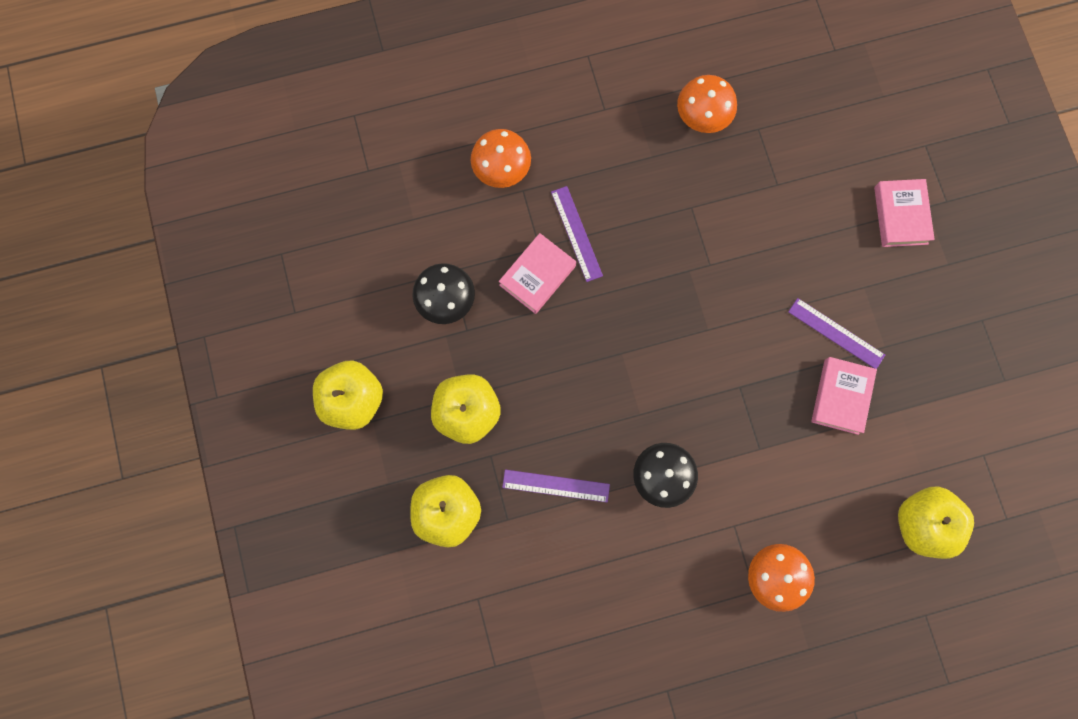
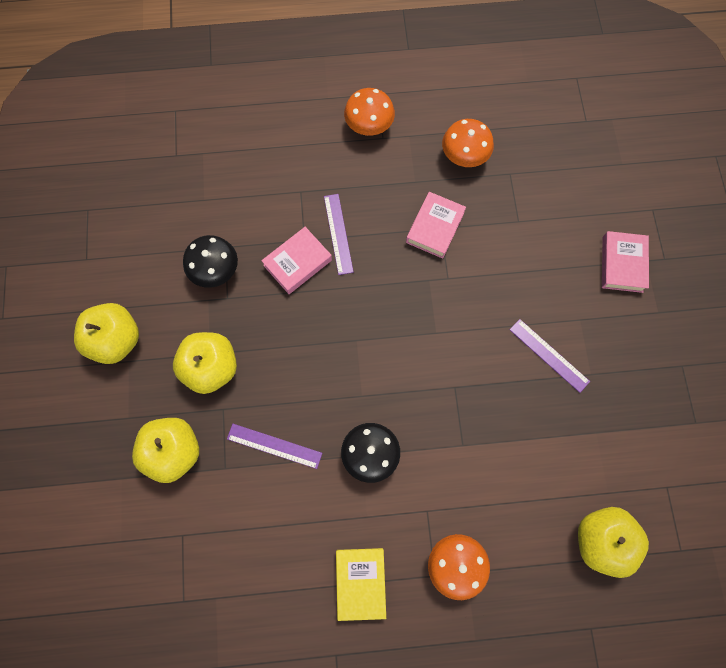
camera: 10 degrees right, 5 degrees down
(501, 169) = (286, 171): orange mushroom -> orange mushroom (369, 126)
(678, 613) = (360, 582): none -> yellow book
(841, 396) = (544, 411): pink book -> pink book (435, 227)

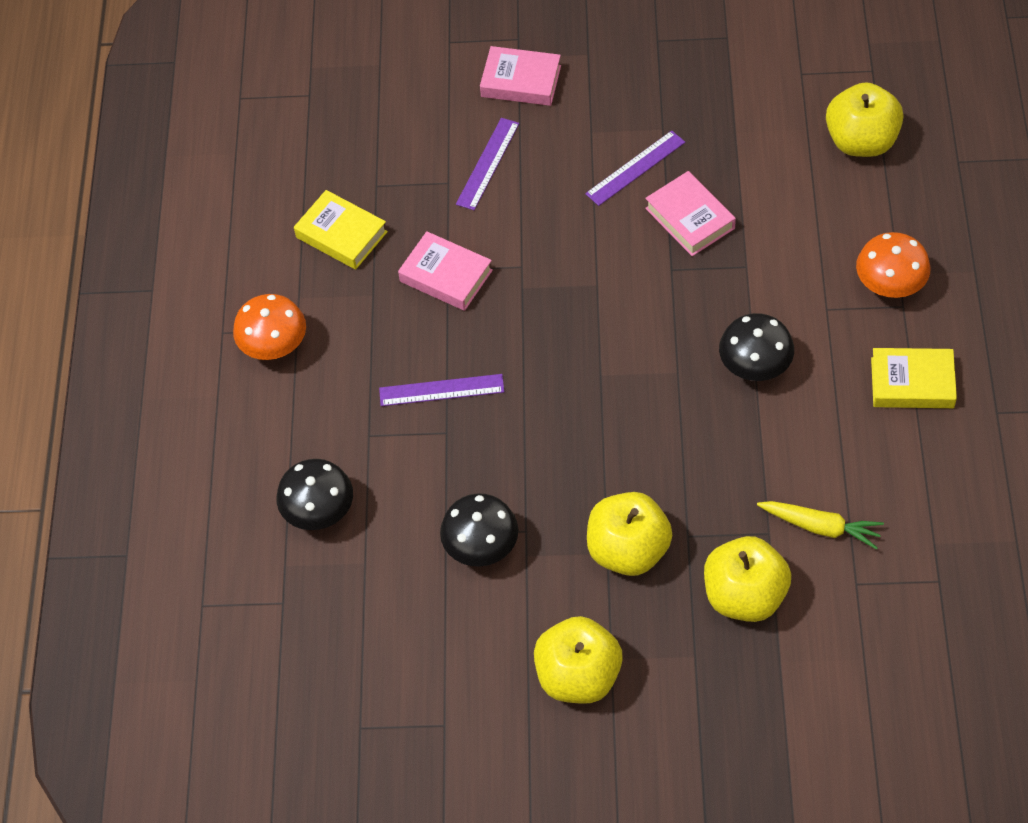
camera: 80 degrees left, 15 degrees down
(229, 508) = (820, 527): none -> yellow carrot
(242, 168) = (319, 511): none -> black mushroom
(274, 446) = (740, 474): purple ruler -> purple ruler (488, 163)
(297, 263) = (480, 441): pink book -> pink book (690, 218)
(464, 156) = (341, 234): orange mushroom -> yellow book

